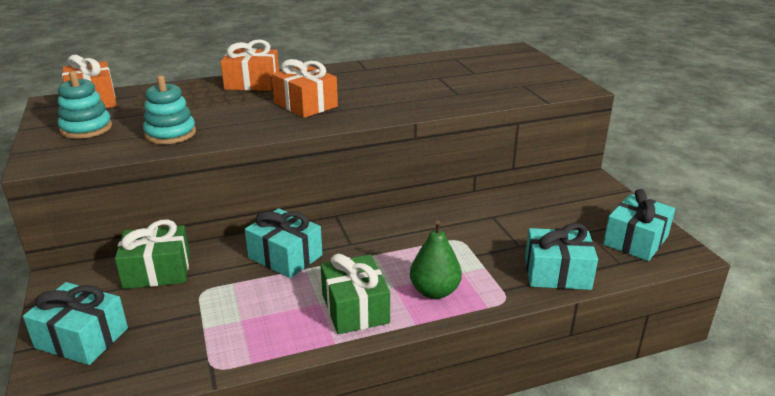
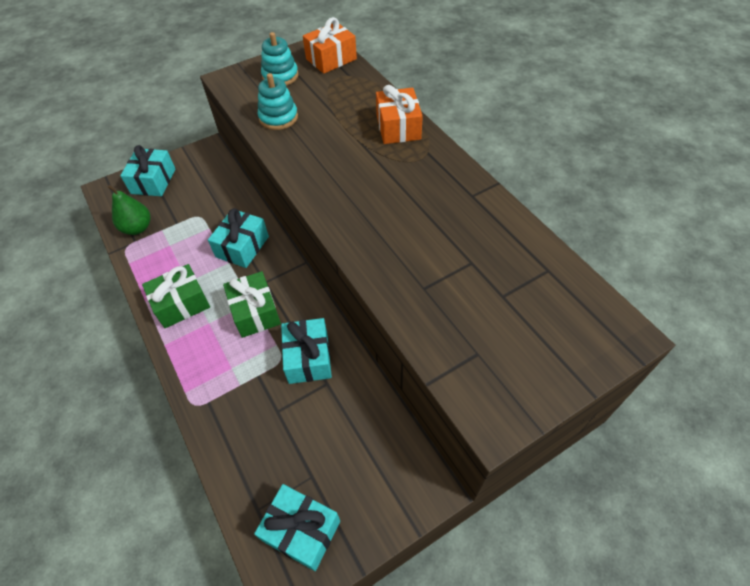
camera: 80 degrees right, 25 degrees up
(157, 271) = (219, 187): green gift -> green gift (255, 312)
(305, 105) = (356, 175): orange gift -> none
(434, 291) = (203, 351): green pear -> green pear (137, 228)
(557, 273) = (235, 447): turquoise gift -> turquoise gift (308, 358)

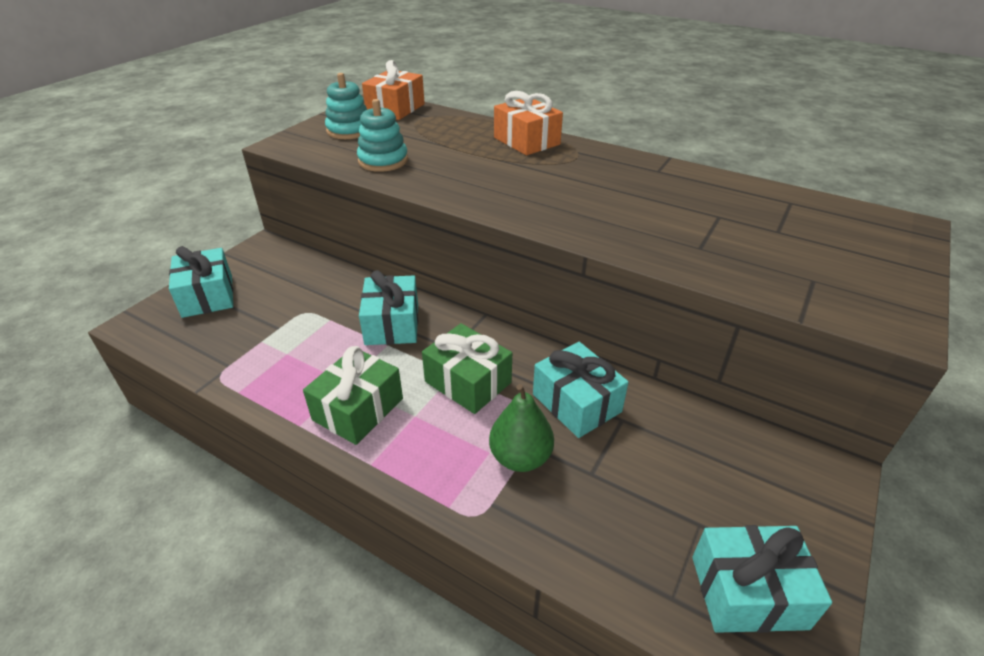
camera: 30 degrees left, 15 degrees down
(137, 228) = (222, 350): green pear -> green pear (520, 457)

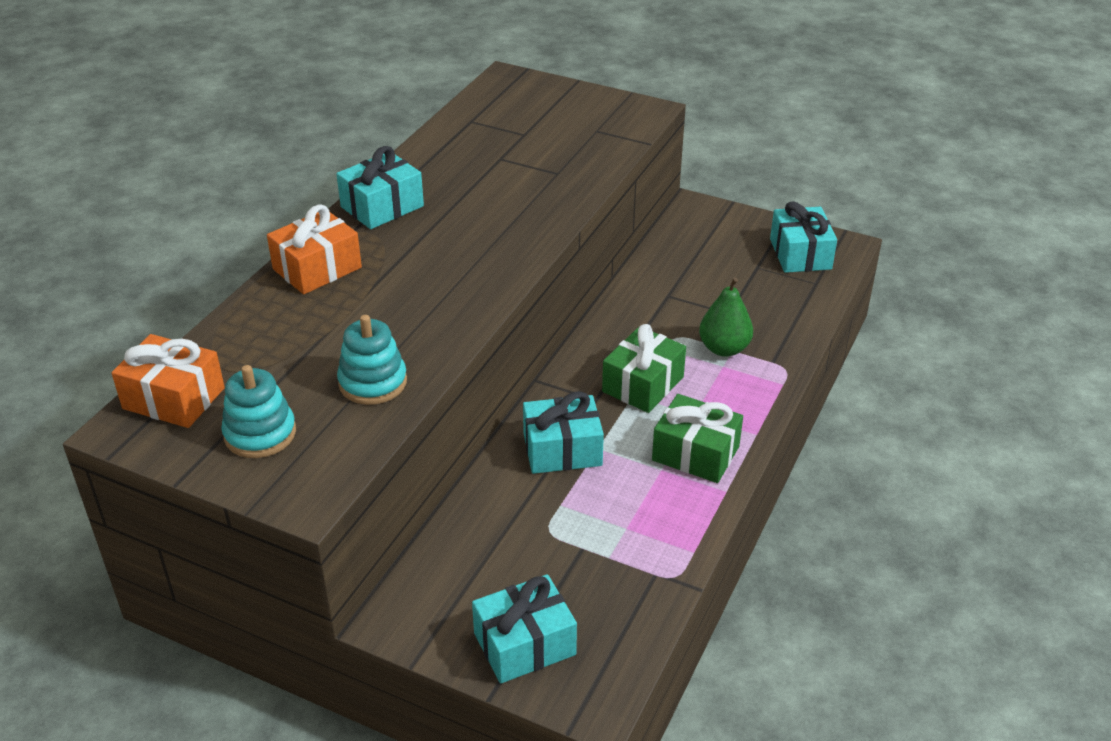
camera: 95 degrees left, 0 degrees up
(576, 403) = (655, 319): turquoise gift -> turquoise gift (382, 206)

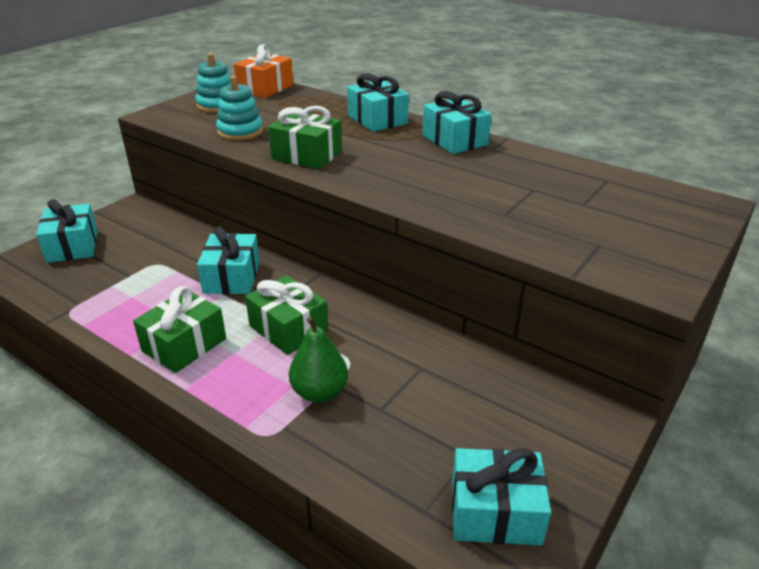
camera: 100 degrees right, 5 degrees down
(317, 268) = (377, 119): orange gift -> turquoise gift
(445, 309) = (307, 155): none -> green gift

